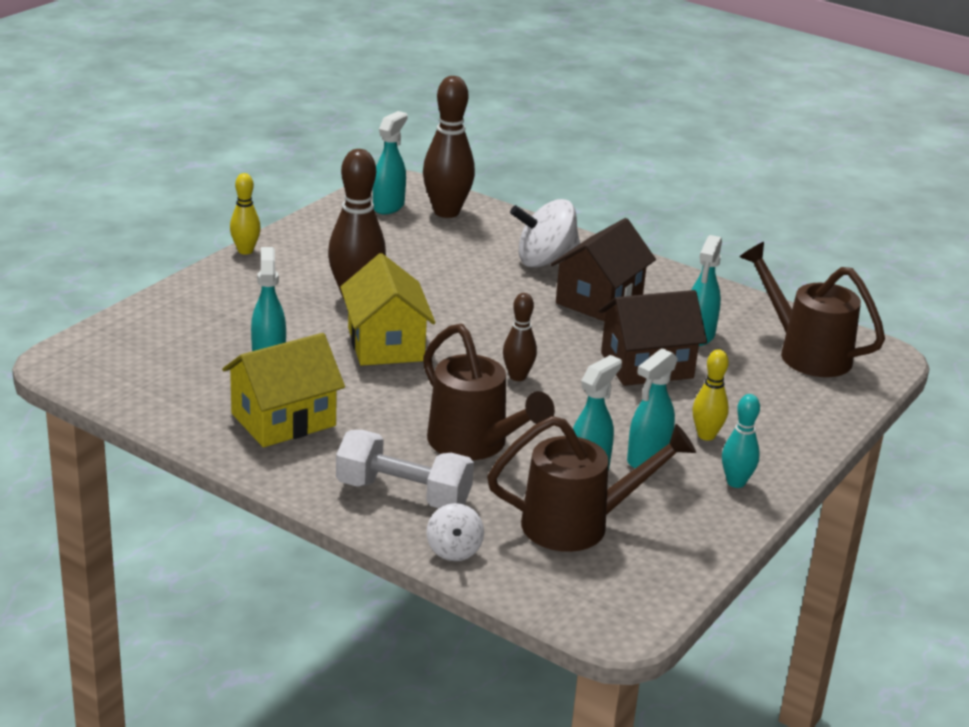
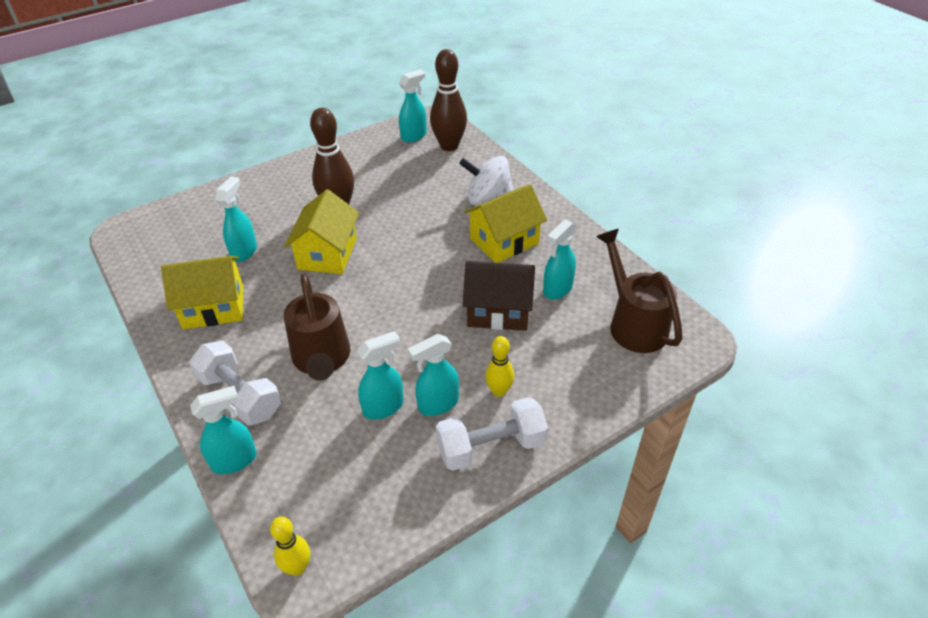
camera: 25 degrees right, 15 degrees up
(245, 251) = (297, 159): yellow bowling pin -> yellow bowling pin (297, 567)
(454, 550) = (235, 460): white spinning top -> turquoise spray bottle
(517, 376) = (396, 301): brown bowling pin -> none
(578, 524) = (340, 459): brown watering can -> none
(599, 299) = (504, 241): brown house -> yellow house
(736, 482) = (491, 446): turquoise bowling pin -> white dumbbell

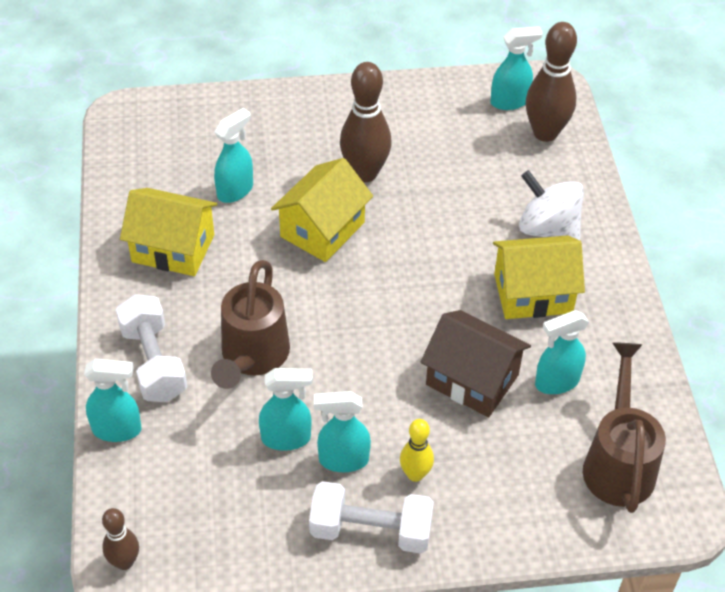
camera: 25 degrees right, 5 degrees up
(297, 567) = (124, 562): yellow bowling pin -> brown bowling pin

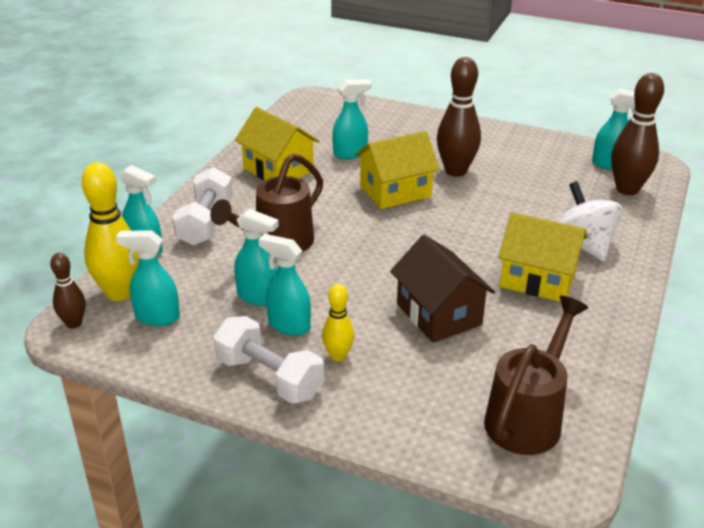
camera: 30 degrees right, 15 degrees down
(139, 500) = (119, 293): none -> yellow bowling pin
(556, 382) = (513, 341): turquoise spray bottle -> turquoise spray bottle (156, 317)

